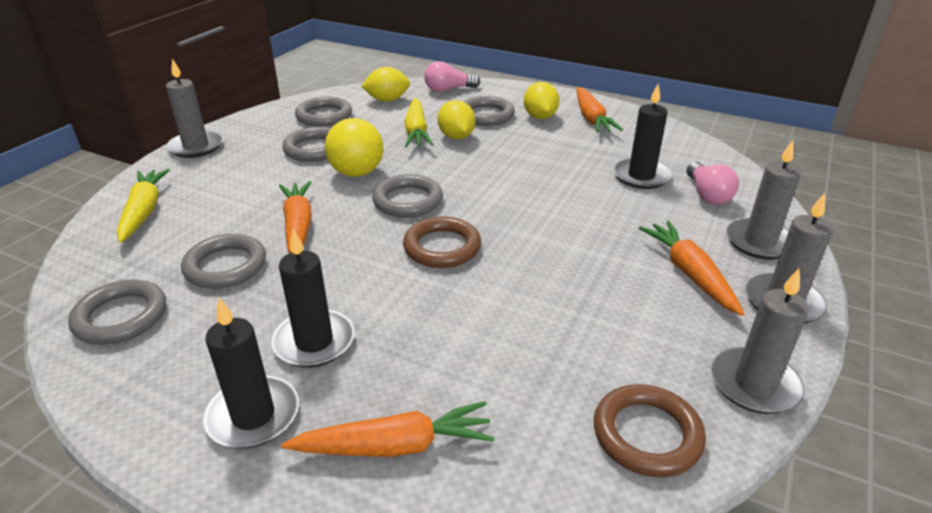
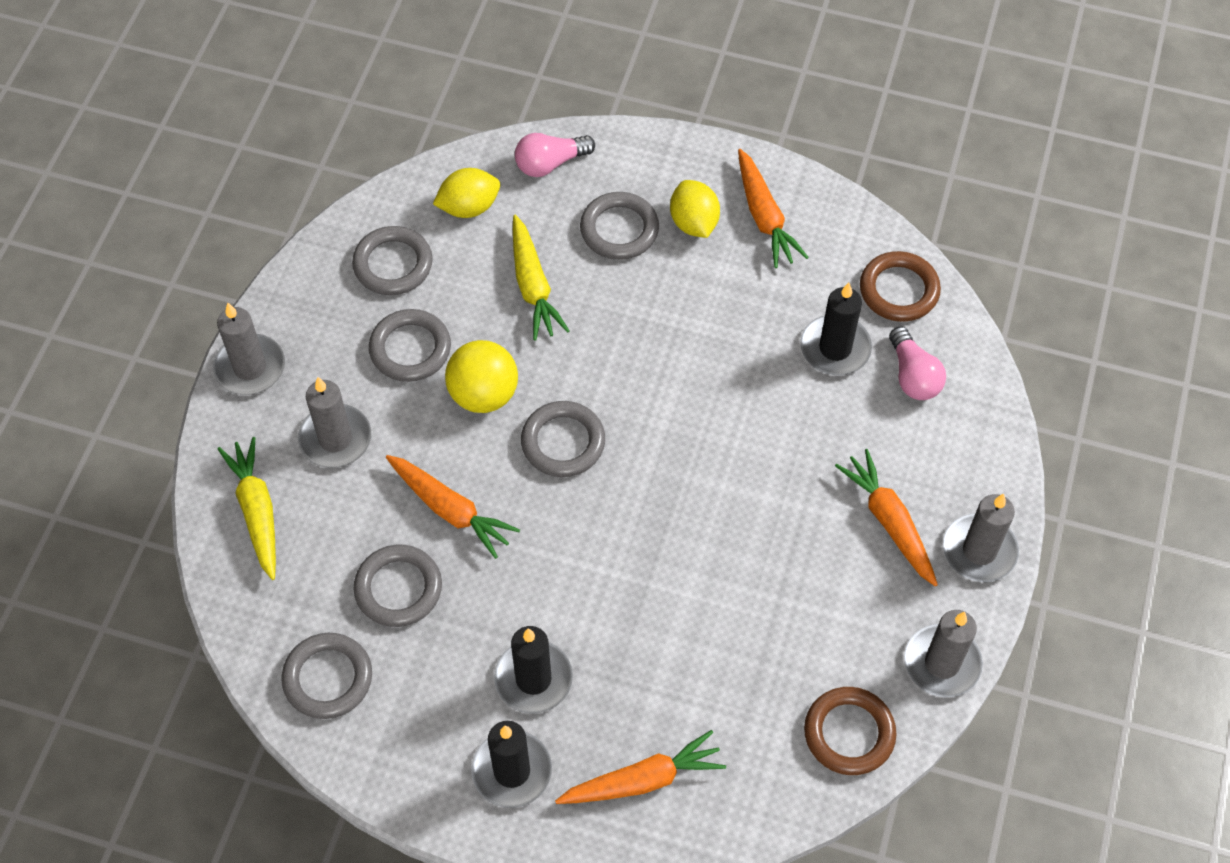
camera: 10 degrees left, 25 degrees up
(298, 226) = (450, 510): orange carrot -> orange carrot turned 150 degrees clockwise
(442, 247) = (623, 520): brown ring -> brown ring (899, 290)
(456, 137) = (590, 291): yellow lemon -> none
(759, 242) = (965, 457): grey candle -> grey candle (335, 439)

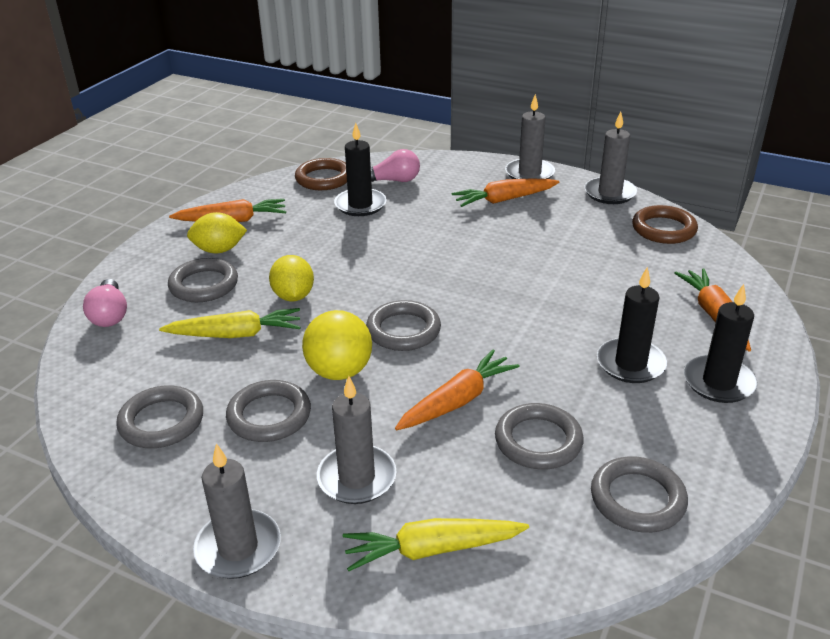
camera: 80 degrees left, 25 degrees down
(469, 207) = (125, 366): yellow lemon -> yellow lemon (293, 296)

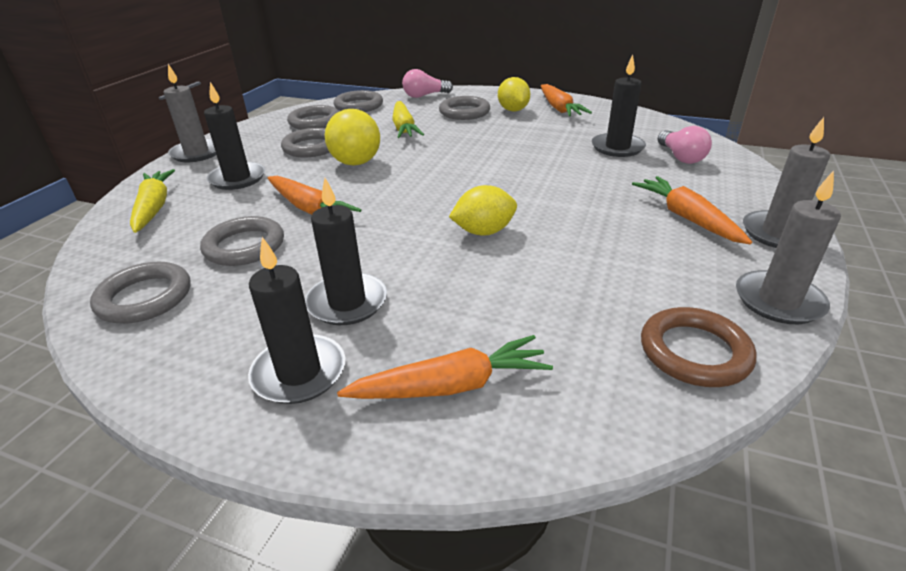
camera: 85 degrees right, 0 degrees up
(293, 296) = (455, 139): yellow lemon -> yellow lemon (484, 232)
(323, 178) = (657, 129): brown ring -> none
(357, 478) = (237, 178): grey candle -> black candle
(403, 330) = (410, 181): grey ring -> grey ring (359, 106)

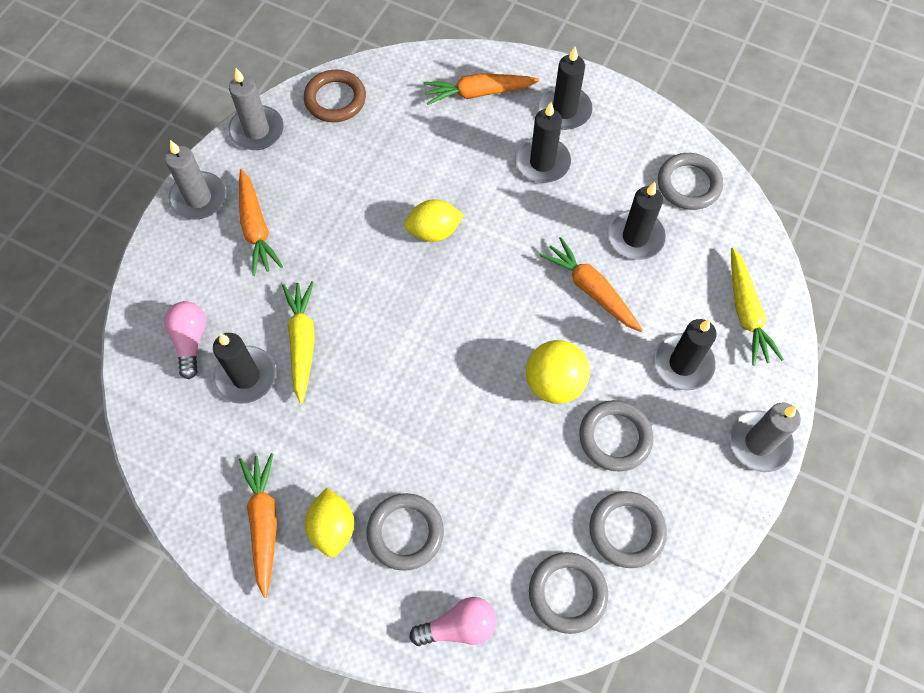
camera: 175 degrees left, 30 degrees up
(244, 246) = (635, 237): grey ring -> black candle
(404, 128) = (497, 483): yellow carrot -> yellow carrot (302, 342)

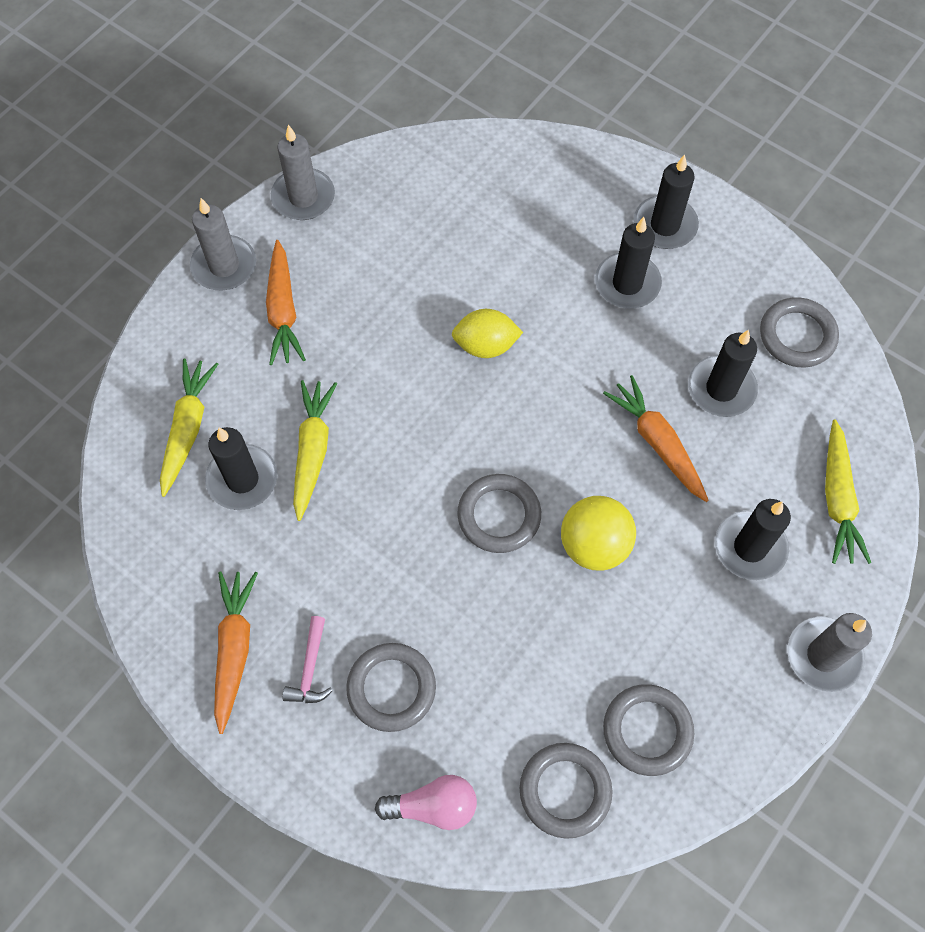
camera: 10 degrees right, 0 degrees up
(190, 341) = (187, 429): pink light bulb -> yellow carrot
(332, 528) = (310, 668): yellow lemon -> pink hammer
(335, 99) = (399, 174): brown ring -> none
(478, 93) = (567, 190): orange carrot -> none
(615, 437) = (653, 620): grey ring -> grey ring (499, 515)

